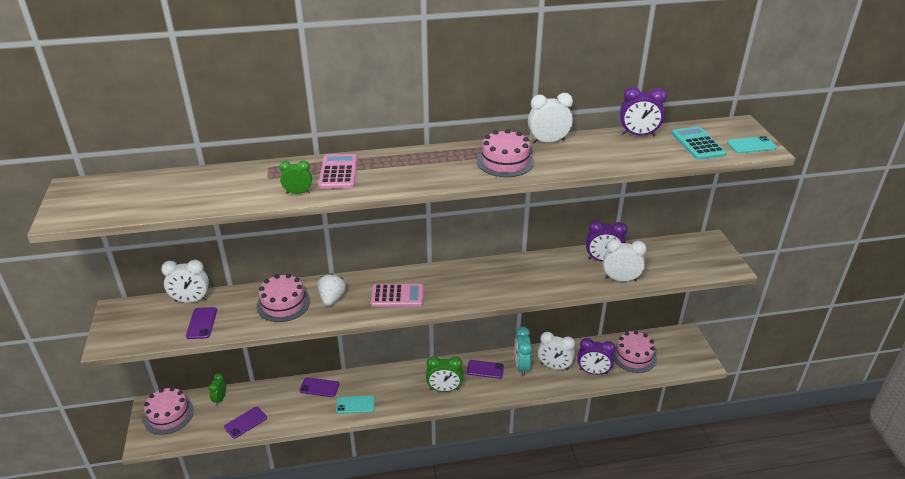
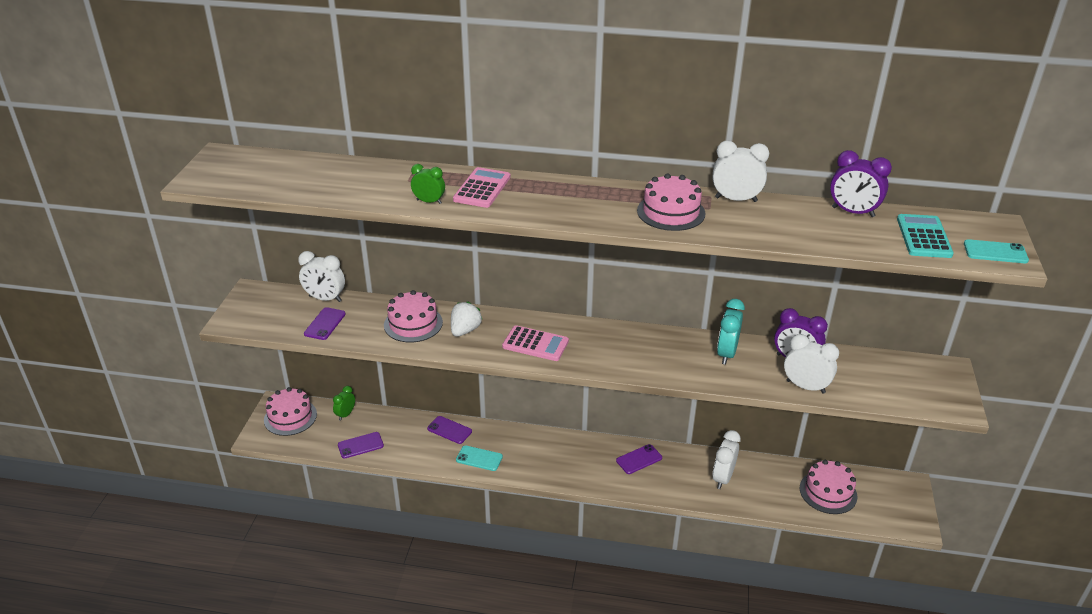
camera: 20 degrees right, 0 degrees up
(444, 389) = (583, 468): green clock -> none
(485, 369) = (639, 459): purple phone -> purple phone turned 60 degrees counterclockwise
(521, 366) = (683, 467): turquoise clock -> turquoise clock (726, 354)
(554, 366) = (722, 478): white clock -> white clock turned 75 degrees clockwise
(593, 372) = (767, 496): purple clock -> none

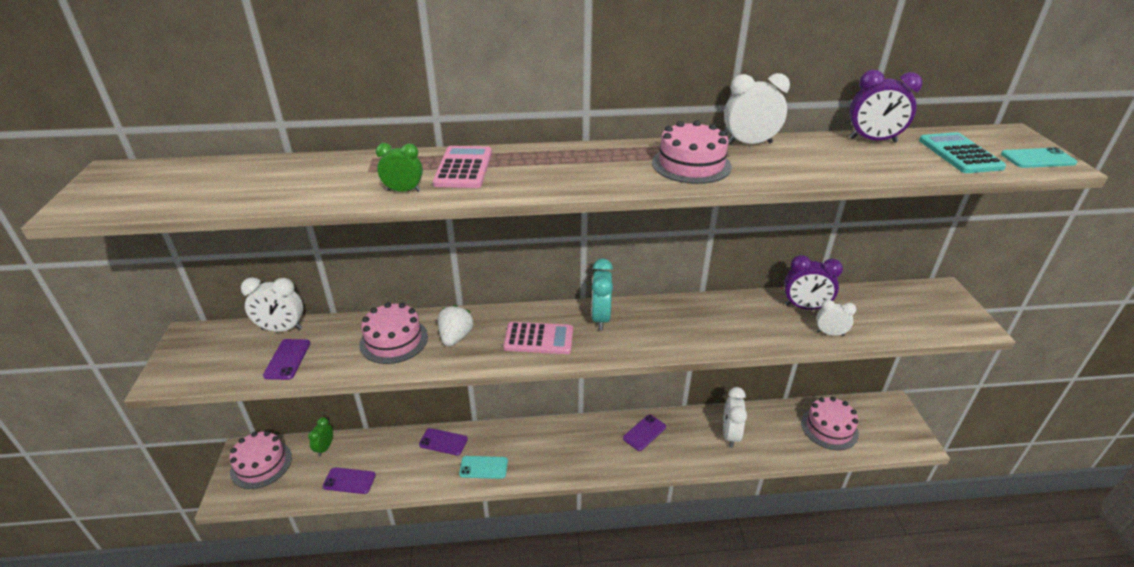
camera: 15 degrees left, 0 degrees up
(360, 445) = (349, 481): purple phone -> purple phone turned 45 degrees clockwise
(726, 354) = (737, 313): turquoise clock -> turquoise clock (600, 318)
(805, 386) = (830, 333): white clock -> white clock, size x0.64

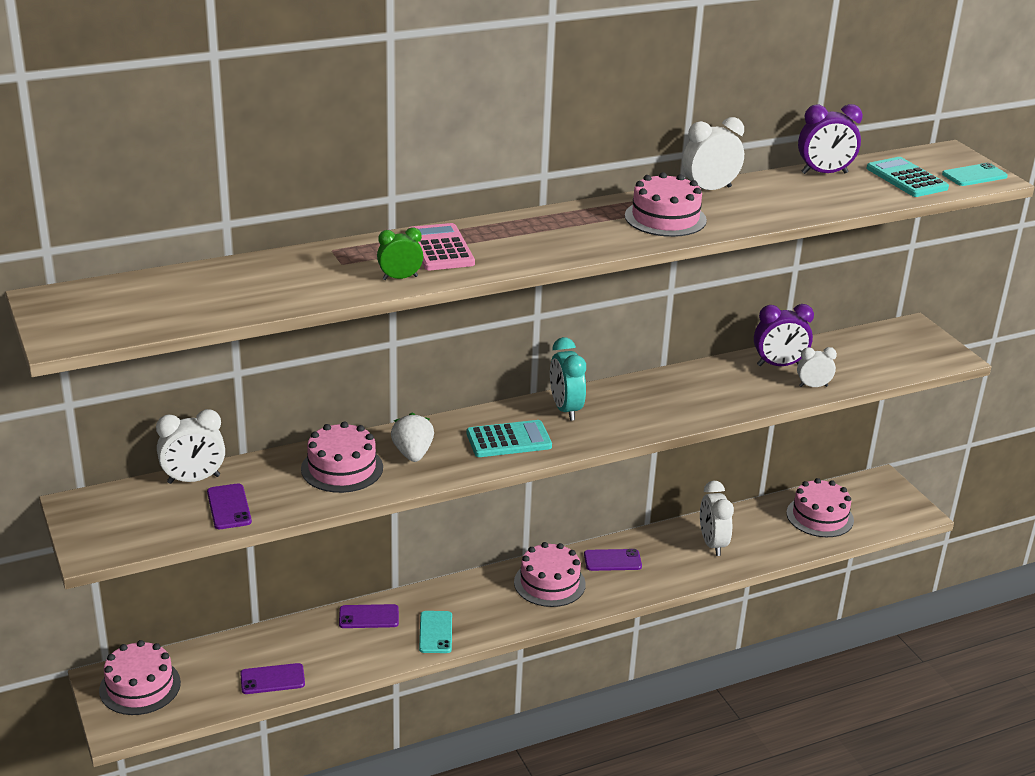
camera: 20 degrees left, 5 degrees down
(325, 448) = (215, 653): green clock -> none
(483, 467) = (435, 632): turquoise phone -> turquoise phone turned 75 degrees counterclockwise
(538, 339) = (508, 440): pink calculator -> turquoise calculator
(587, 442) = (549, 583): none -> pink cake
(644, 432) = (612, 560): purple phone -> purple phone turned 60 degrees clockwise

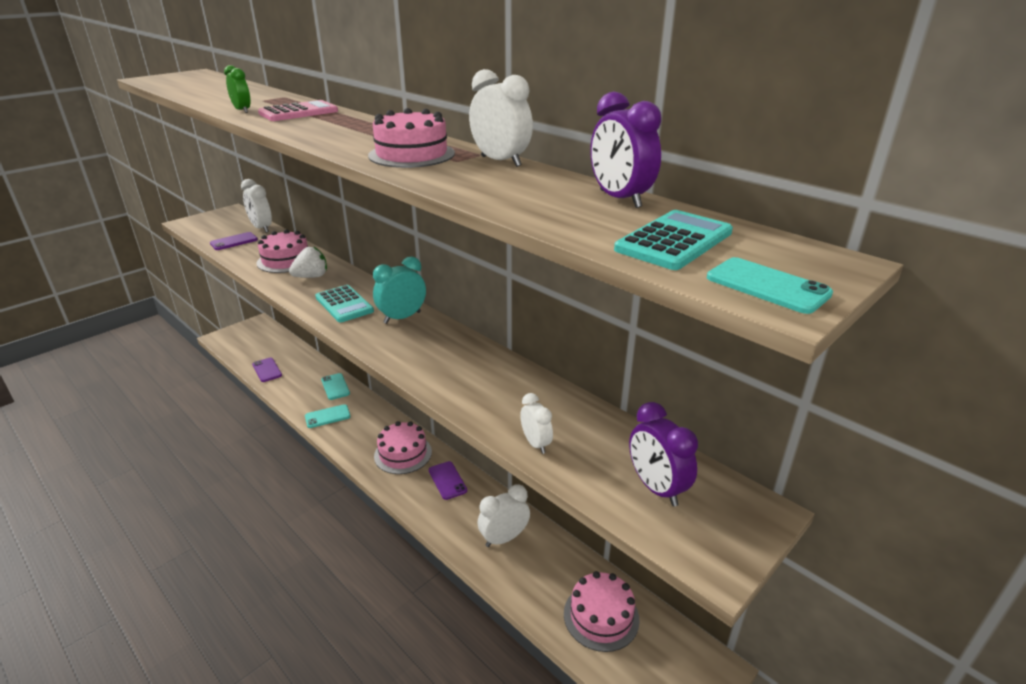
camera: 70 degrees right, 0 degrees up
(140, 686) = (253, 333): pink cake -> none
(369, 617) = (335, 386): purple phone -> turquoise phone
(779, 365) = (563, 413): purple clock -> purple clock (656, 488)

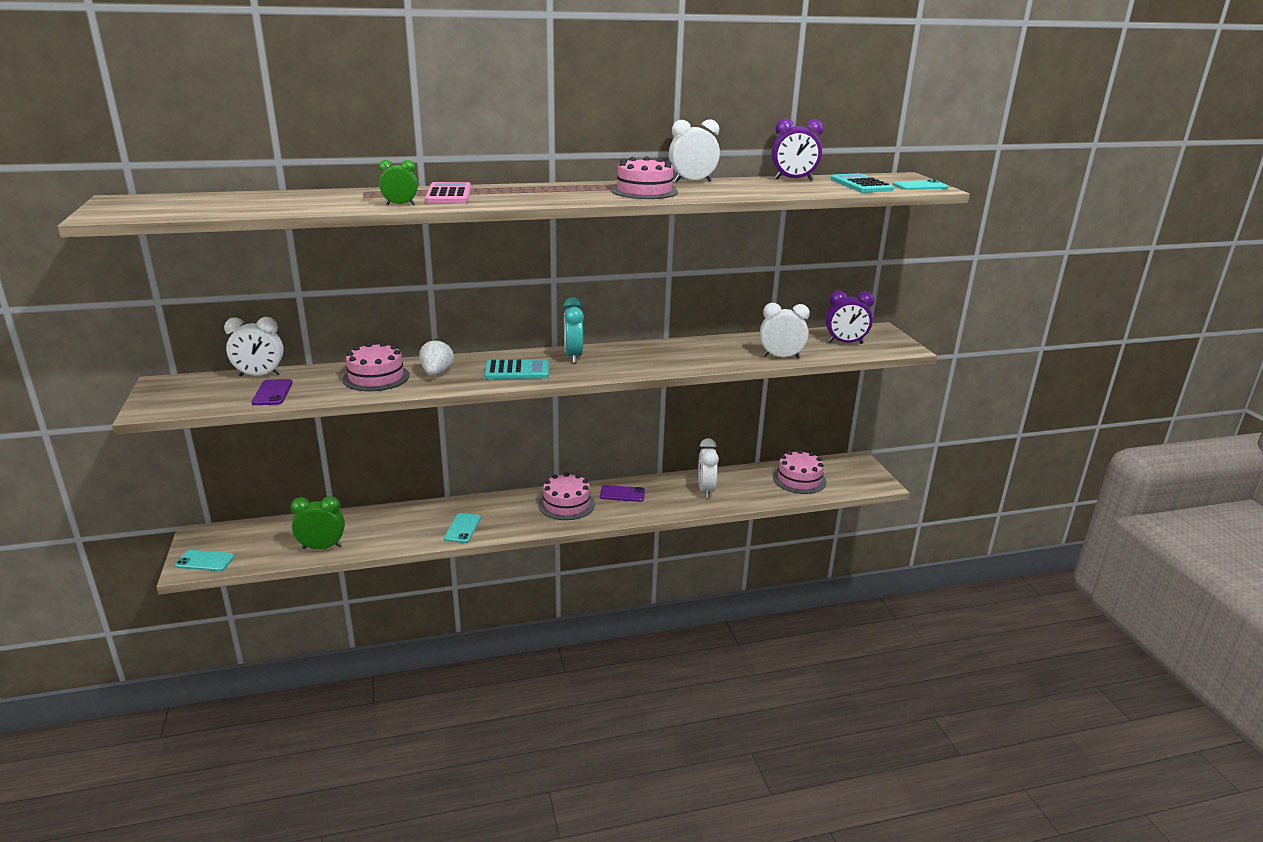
camera: 60 degrees left, 5 degrees down
(267, 370) = (322, 547): purple phone -> green clock
(335, 386) = (417, 513): turquoise phone -> turquoise phone (205, 561)
(536, 443) = (781, 357): white clock -> white clock, size x1.56

